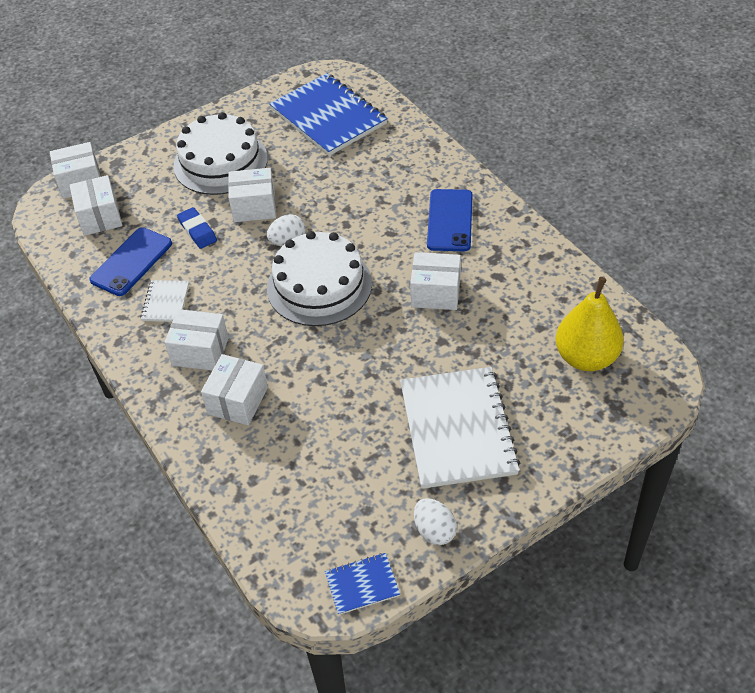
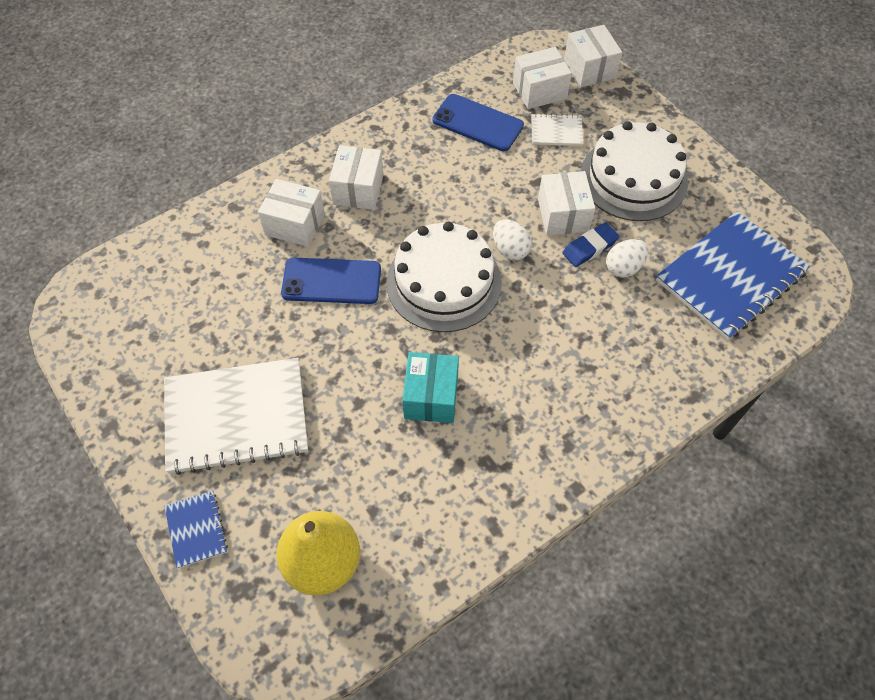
camera: 85 degrees right, 10 degrees up
(165, 302) = (423, 156): white notebook -> white notebook (556, 131)
(197, 231) = (523, 169): blue eraser -> blue eraser (589, 247)
(362, 584) = (76, 335): blue notebook -> blue notebook (196, 529)
(434, 531) = (119, 394): white egg -> white egg (623, 267)
(435, 293) = (431, 397): white box -> turquoise box
(449, 220) = (552, 413): blue phone -> blue phone (331, 281)

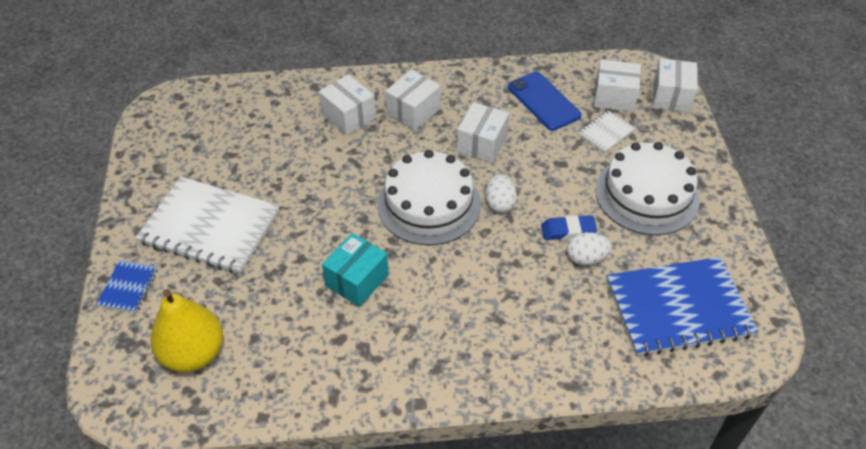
camera: 30 degrees right, 10 degrees down
(331, 281) = (345, 166): blue phone -> none
(556, 131) = (605, 133): white notebook -> white notebook turned 75 degrees counterclockwise
(563, 215) = (563, 197): white box -> white box (482, 144)

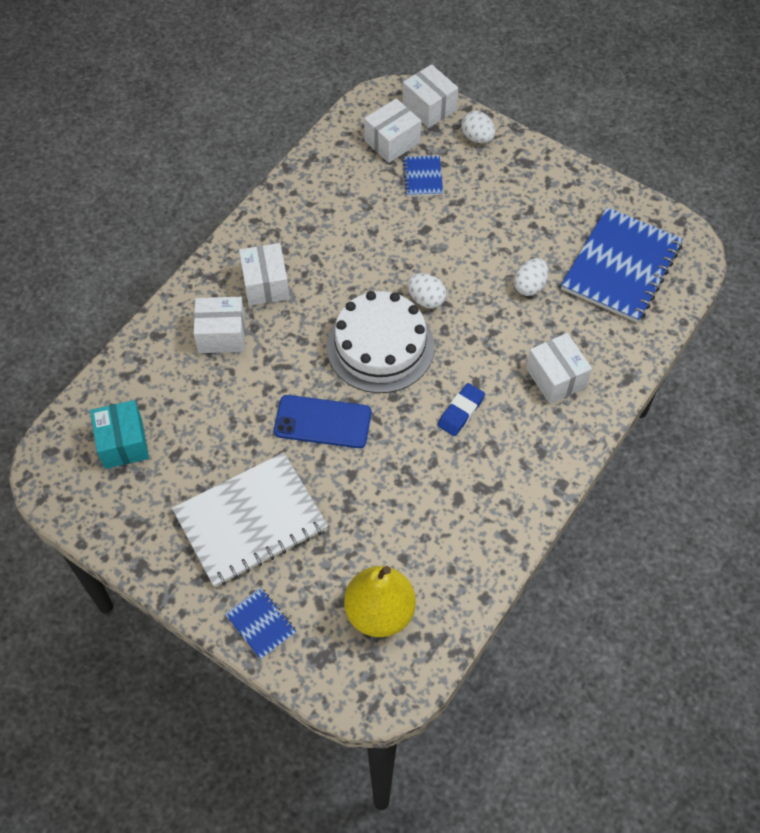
camera: 50 degrees left, 10 degrees up
(357, 280) = (411, 449): turquoise box -> turquoise box (123, 443)
(482, 144) = (352, 265): white box -> white box (556, 377)
(543, 101) = (348, 189): blue phone -> blue phone (322, 422)
(568, 230) = (494, 276): blue eraser -> blue eraser (461, 412)
(605, 133) = (423, 177): white notebook -> blue notebook
(647, 195) = (508, 202): white cake -> none
(681, 139) = (477, 137): none -> white egg

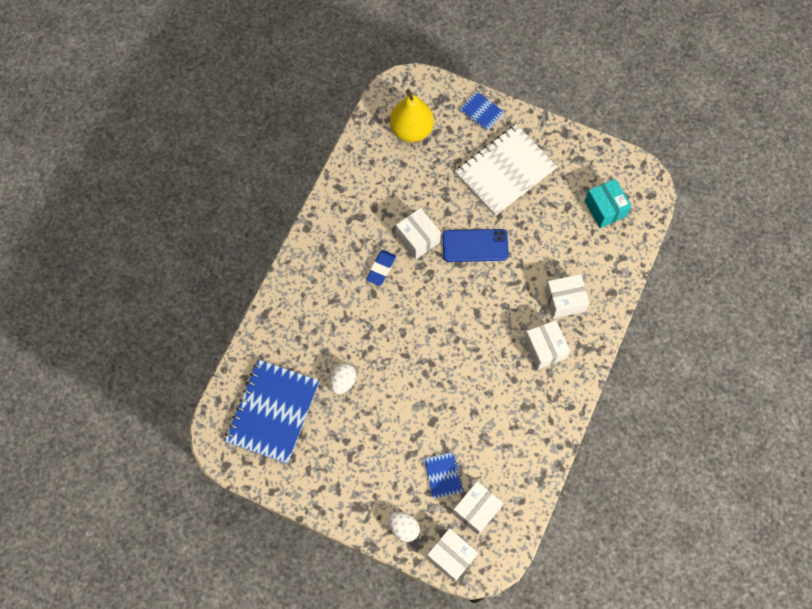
camera: 170 degrees right, 10 degrees up
(380, 346) = (447, 310): white cake -> none
(426, 299) = (420, 356): white egg -> none
(556, 377) = (316, 306): white box -> white box (418, 238)

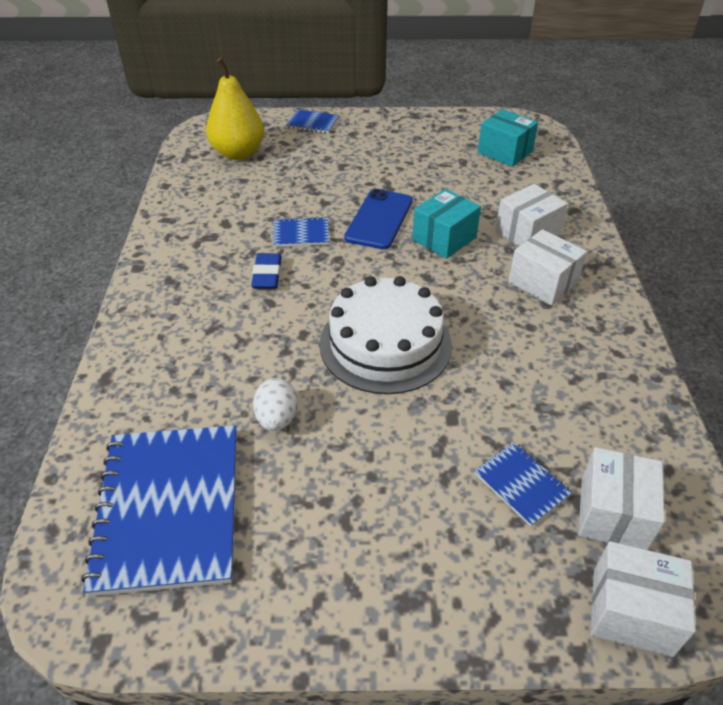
camera: 25 degrees left, 25 degrees down
(404, 528) = (513, 600): white egg -> none
(418, 238) = (301, 234): white box -> blue notebook
(424, 355) = (385, 344): none -> white cake
(475, 246) = (379, 219): blue phone -> blue phone turned 45 degrees counterclockwise
(505, 171) = (371, 155): white notebook -> none
(507, 283) = (444, 238): none -> turquoise box

